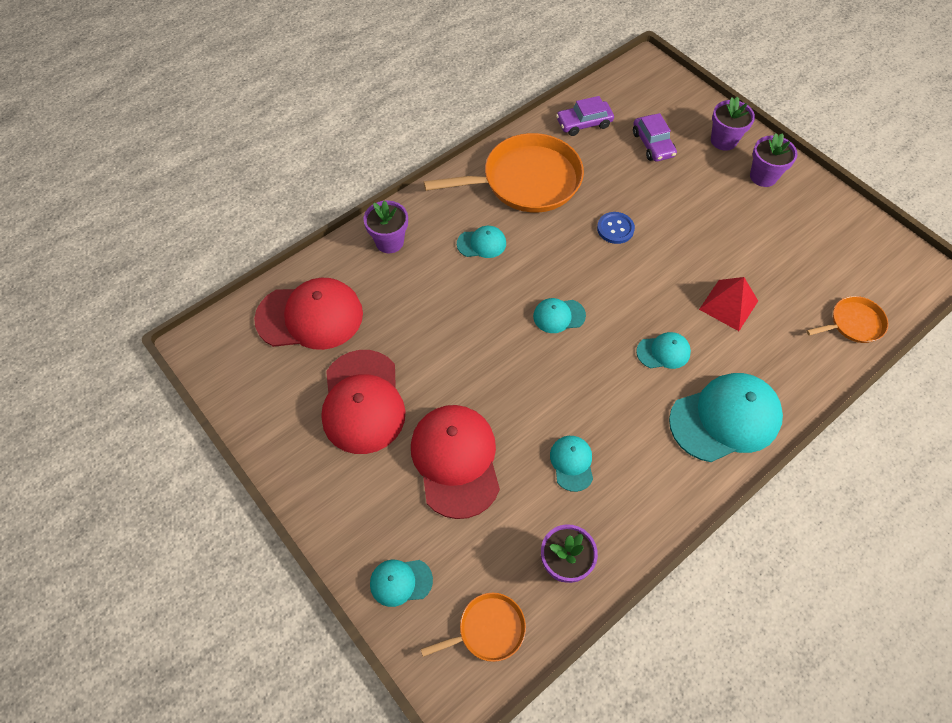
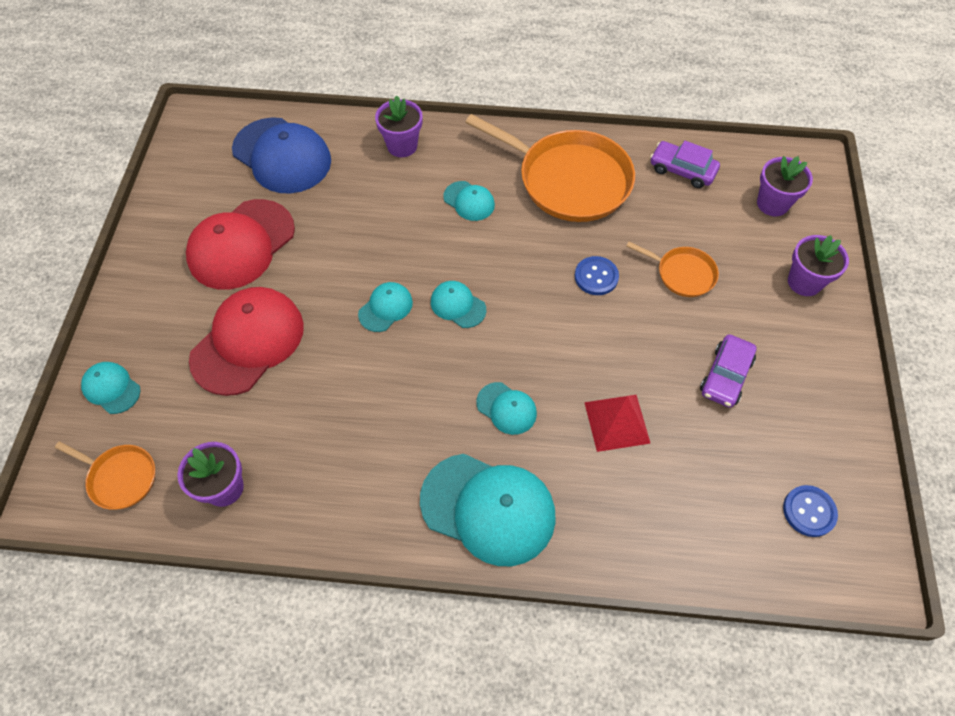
camera: 45 degrees right, 0 degrees up
(310, 316) = (282, 156): red cap -> blue cap
(572, 463) = (323, 423): turquoise cap -> turquoise cap (385, 308)
(653, 144) = (726, 234): purple car -> purple car (725, 376)
(763, 176) = (804, 344): purple flower pot -> purple flower pot (772, 204)
(853, 323) = (721, 545): orange pan -> orange pan (682, 274)
(868, 266) = (809, 511): none -> blue button

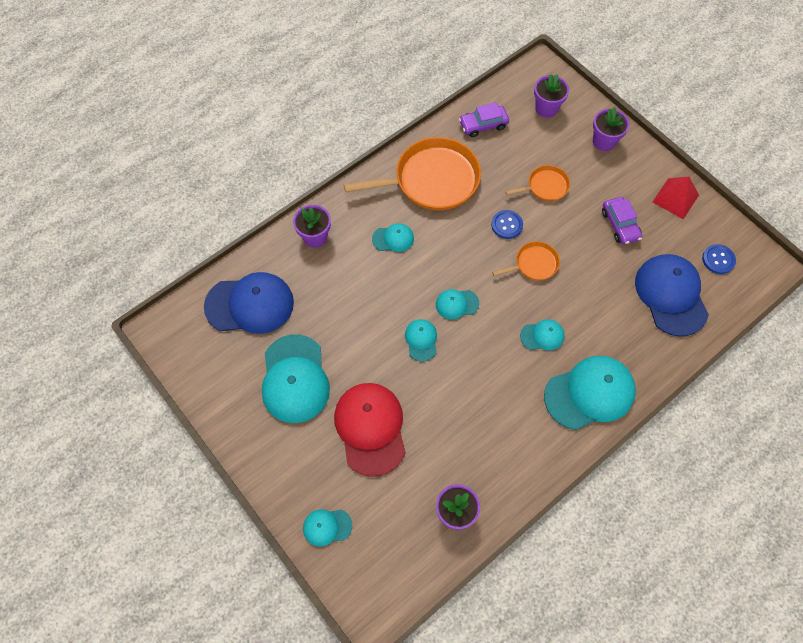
camera: 45 degrees left, 5 degrees up
(120, 477) = (395, 564): orange pan -> orange pan (534, 264)
(241, 244) = (295, 379): red cap -> turquoise cap
(617, 422) = (598, 294): red pyramid -> red pyramid (675, 198)
(702, 497) = (671, 295): none -> blue cap

